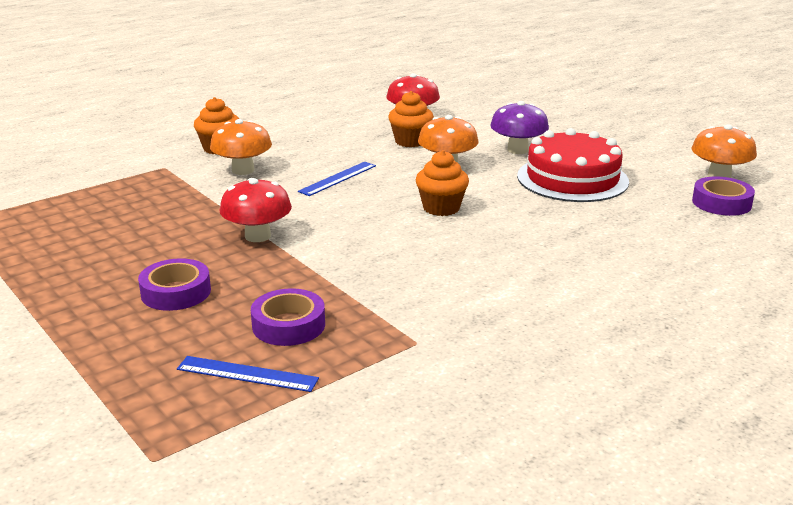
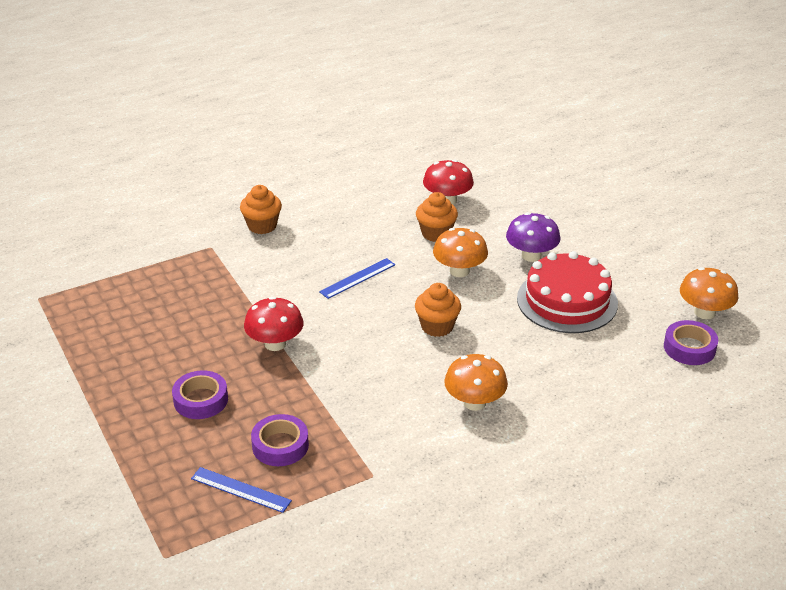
camera: 10 degrees right, 10 degrees up
(243, 170) = (277, 258): orange mushroom -> orange mushroom (474, 402)

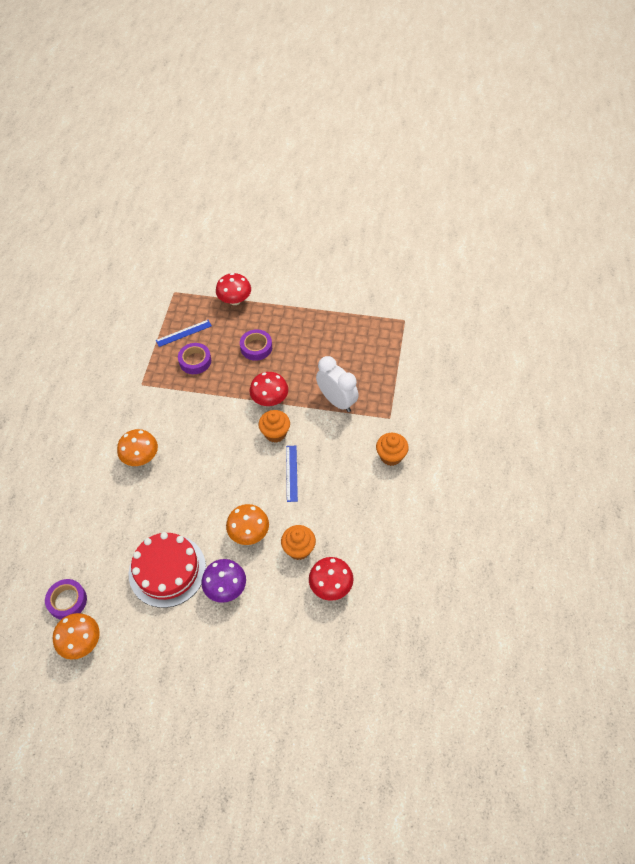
camera: 130 degrees right, 20 degrees up
(126, 472) = (235, 300): none -> red mushroom
(224, 292) = (337, 401): none -> white clock
(437, 326) = (212, 483): orange cupcake -> orange cupcake (275, 433)

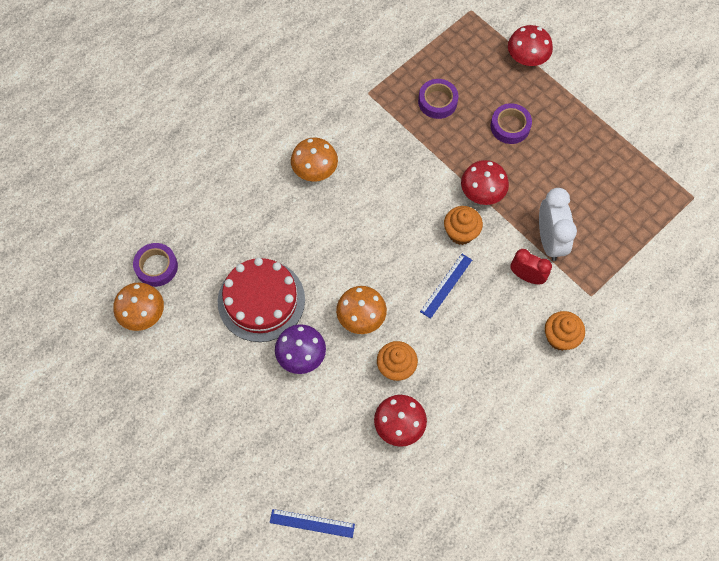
camera: 35 degrees right, 10 degrees up
(183, 333) = (448, 63): blue ruler -> blue ruler (312, 523)
(340, 432) = (526, 276): none -> red clock

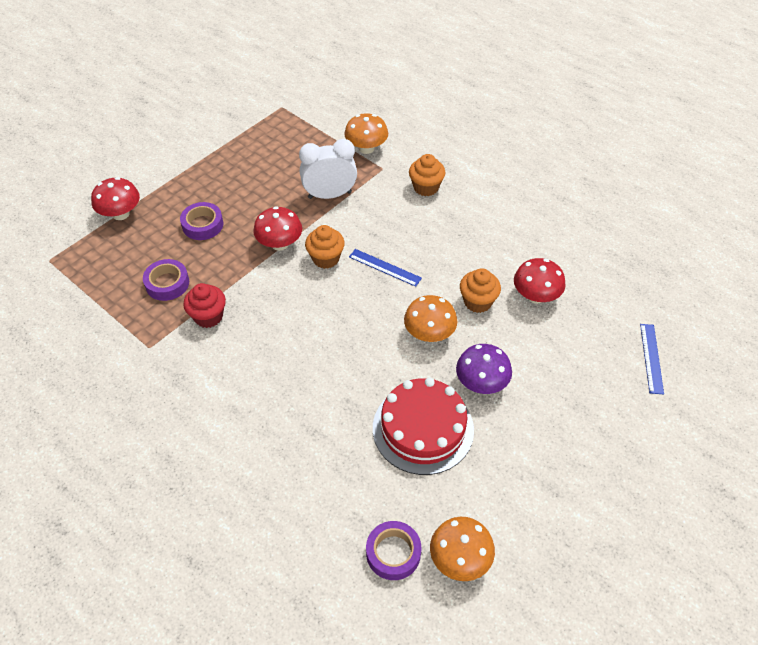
camera: 95 degrees left, 15 degrees down
(315, 170) = (252, 391): orange mushroom -> orange mushroom (366, 148)
(397, 135) = (208, 316): none -> red cupcake
(526, 276) = (368, 210): red clock -> none

